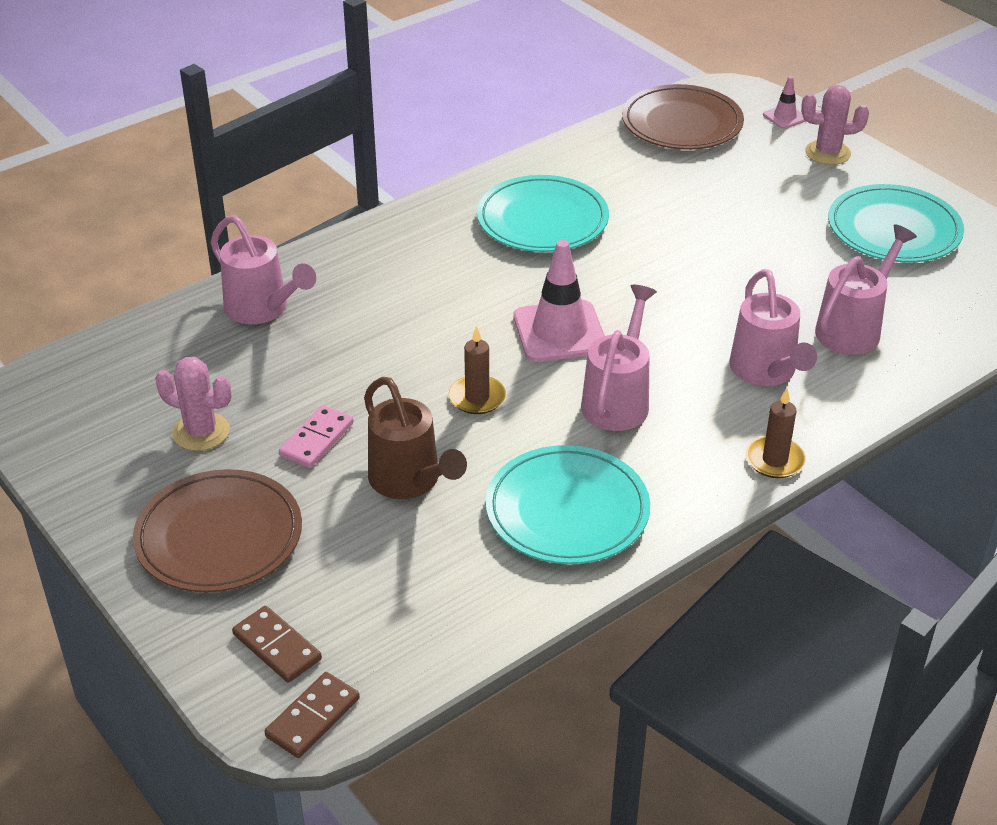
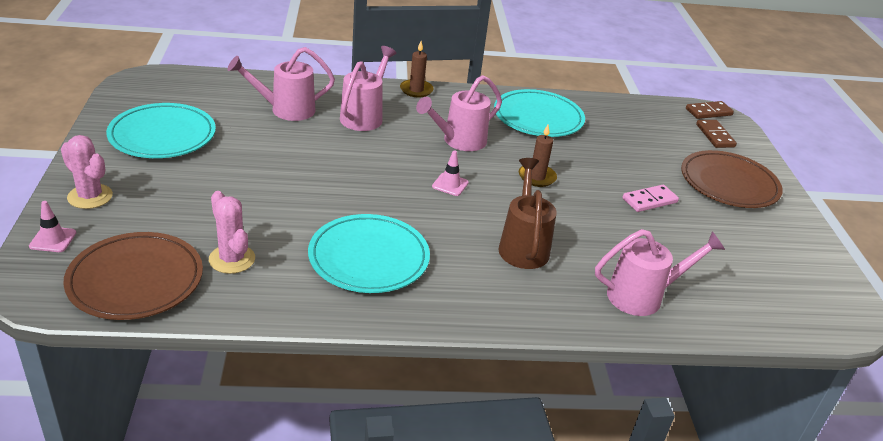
camera: 150 degrees left, 5 degrees down
(201, 432) = (722, 236): pink cactus -> pink cactus (232, 259)
(262, 309) = (642, 296): pink watering can -> pink watering can turned 90 degrees clockwise
(410, 481) = (608, 160): brown watering can -> brown watering can (523, 246)
(559, 332) = (450, 184): pink traffic cone -> pink traffic cone, size x0.50

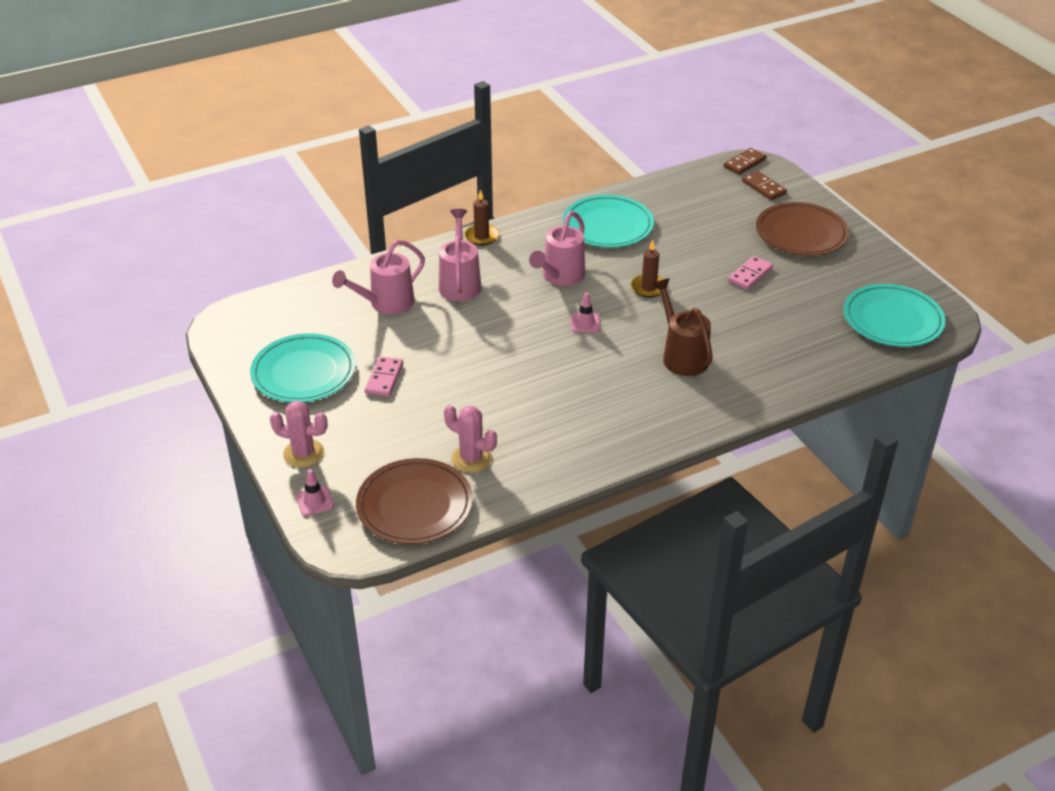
camera: 20 degrees left, 5 degrees up
(224, 164) = (384, 378): none -> pink domino
(369, 258) = (574, 414): turquoise plate -> turquoise plate (892, 320)
(642, 296) = (795, 362): pink watering can -> none

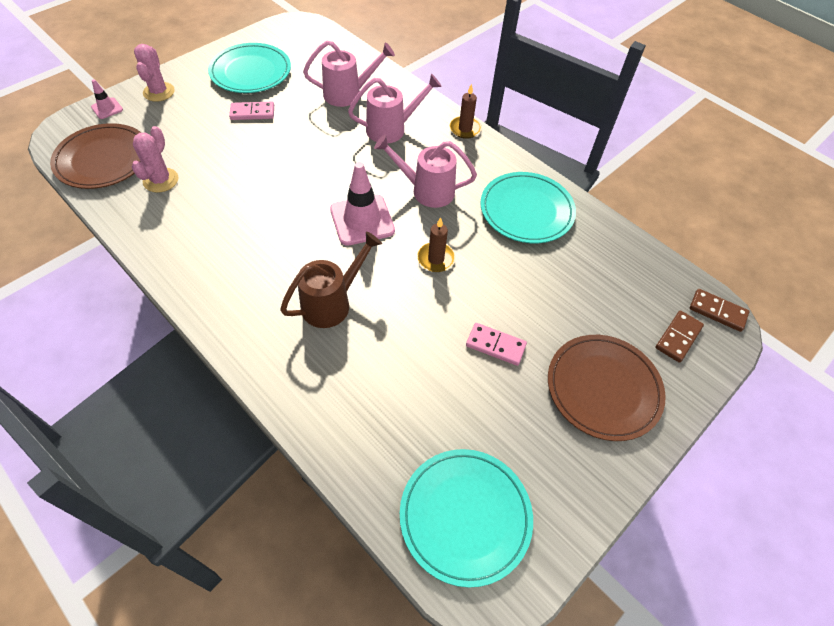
camera: 70 degrees right, 15 degrees up
(386, 303) = (348, 94): pink watering can -> pink watering can turned 135 degrees clockwise
(585, 323) = (362, 220): pink traffic cone -> pink traffic cone, size x2.02

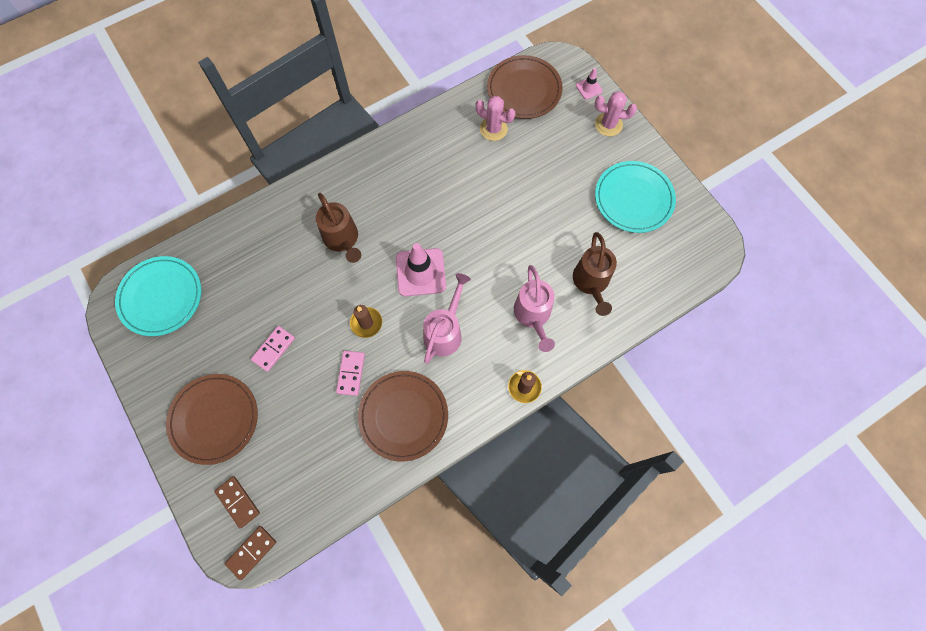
camera: 105 degrees right, 15 degrees up
(252, 113) = (571, 197): pink domino -> pink domino (351, 373)
(348, 94) = (591, 283): pink watering can -> brown watering can
(526, 210) = (403, 416): turquoise plate -> brown plate

